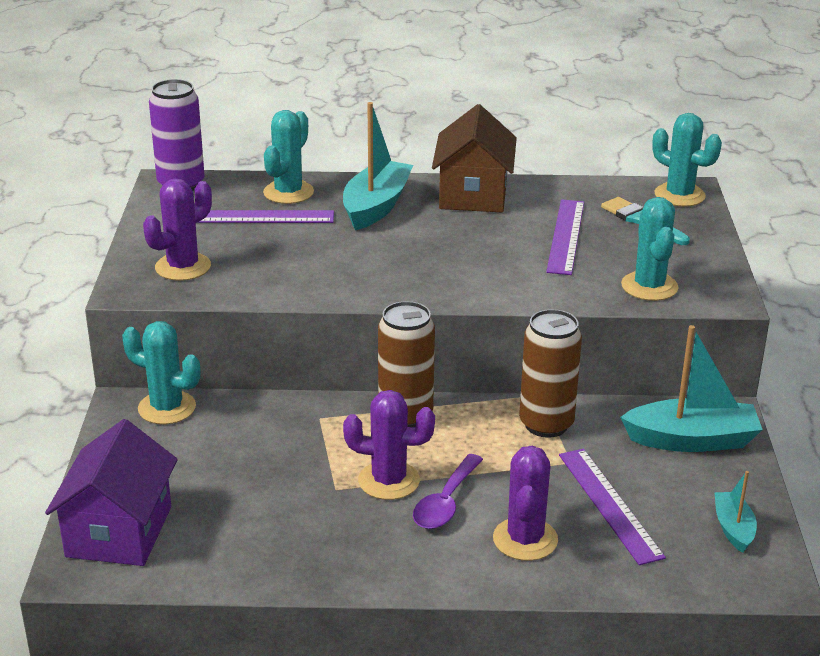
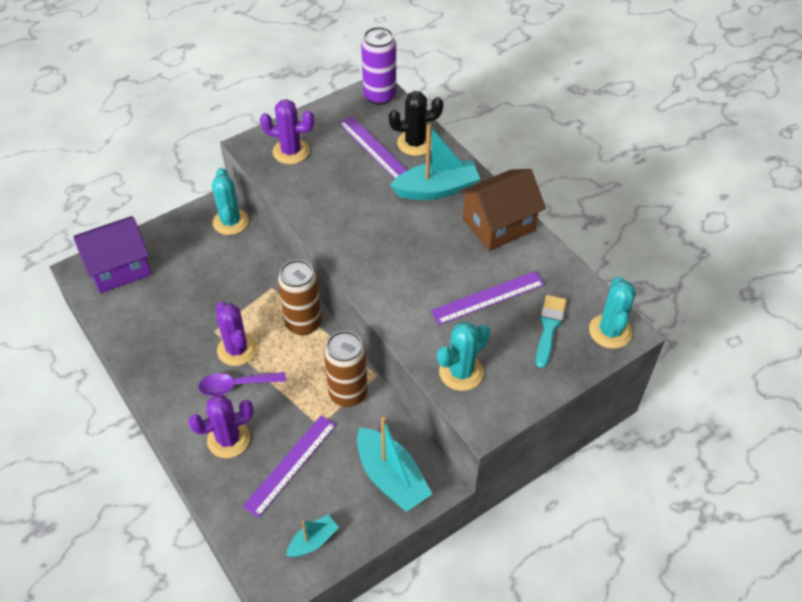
camera: 55 degrees right, 20 degrees up
(288, 192) = (415, 143): turquoise cactus -> black cactus

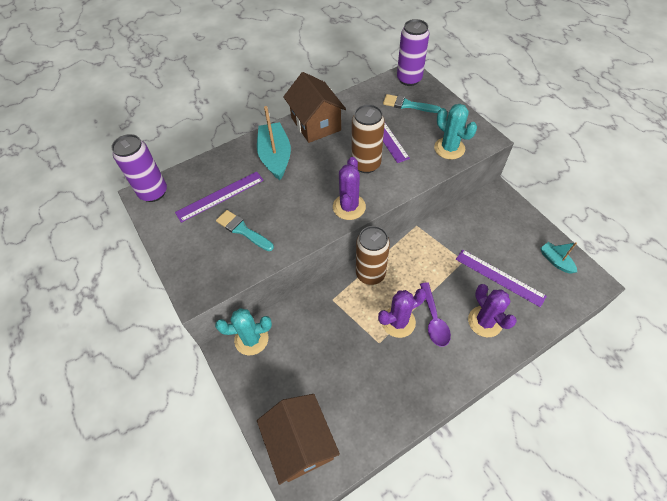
camera: 85 degrees left, 5 degrees up
(119, 268) = (301, 443): purple house -> brown house
(291, 151) = (211, 258): purple cactus -> purple cactus (349, 207)
(326, 171) = (242, 230): none -> turquoise brush
(348, 393) = (434, 243): brown can -> brown can (366, 164)
(391, 477) = (498, 217): turquoise boat -> none
(415, 143) = (220, 169): black cactus -> none
(610, 331) = (409, 79): turquoise cactus -> purple can

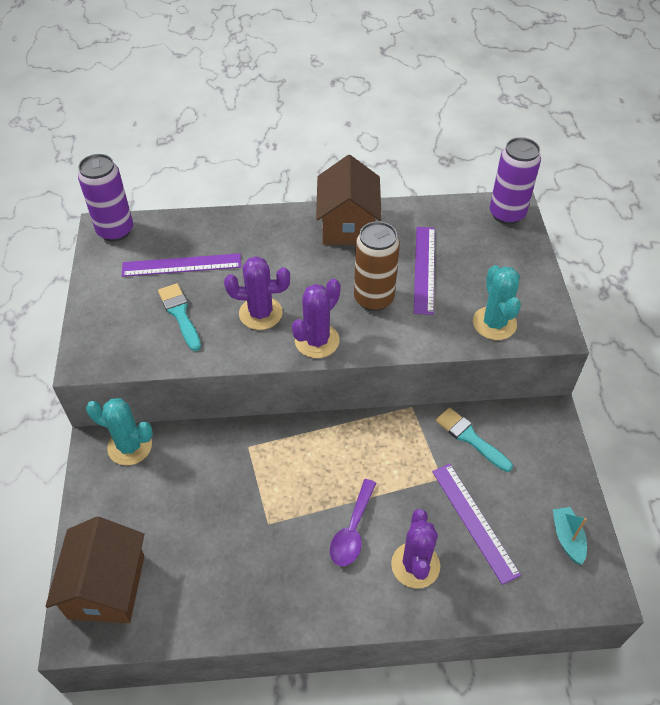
camera: 25 degrees right, 5 degrees down
(275, 157) = (273, 245): turquoise boat -> none
(370, 274) = (313, 438): brown can -> none
(398, 322) = (307, 511): purple cactus -> purple cactus (260, 313)
(408, 105) = (480, 246): turquoise brush -> turquoise brush (470, 438)

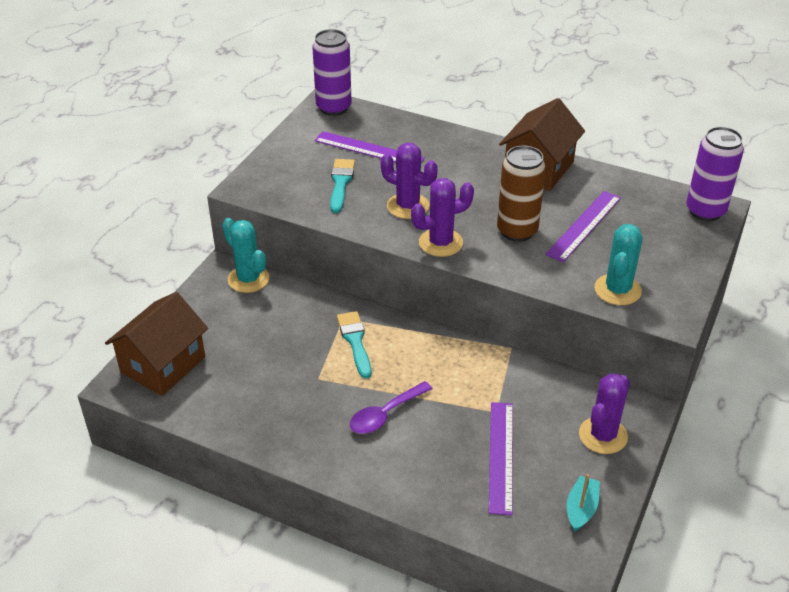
camera: 30 degrees right, 10 degrees down
(415, 565) = (421, 463): purple cactus -> purple cactus (603, 435)
(470, 438) = (548, 393): turquoise brush -> turquoise brush (355, 341)

